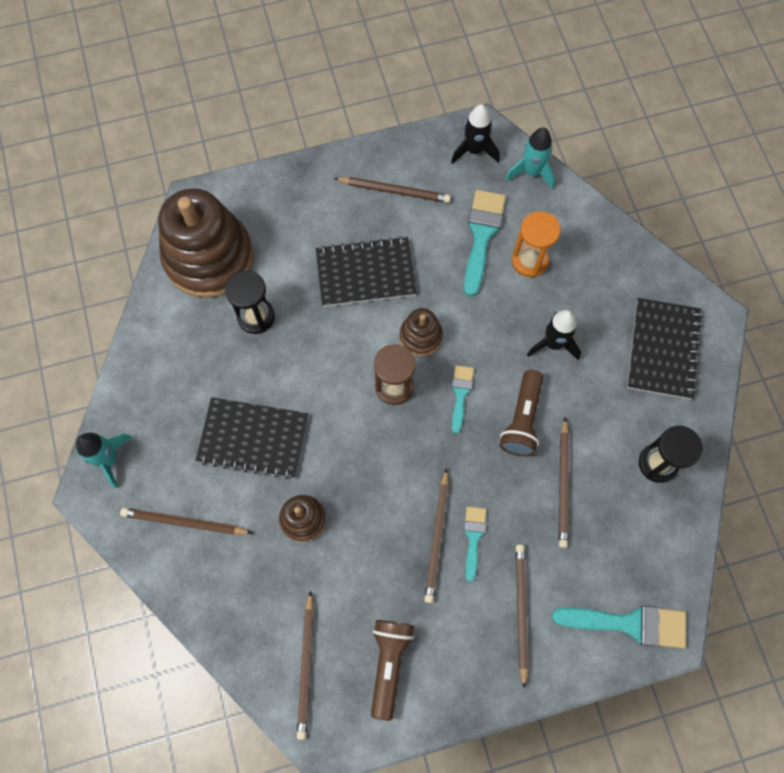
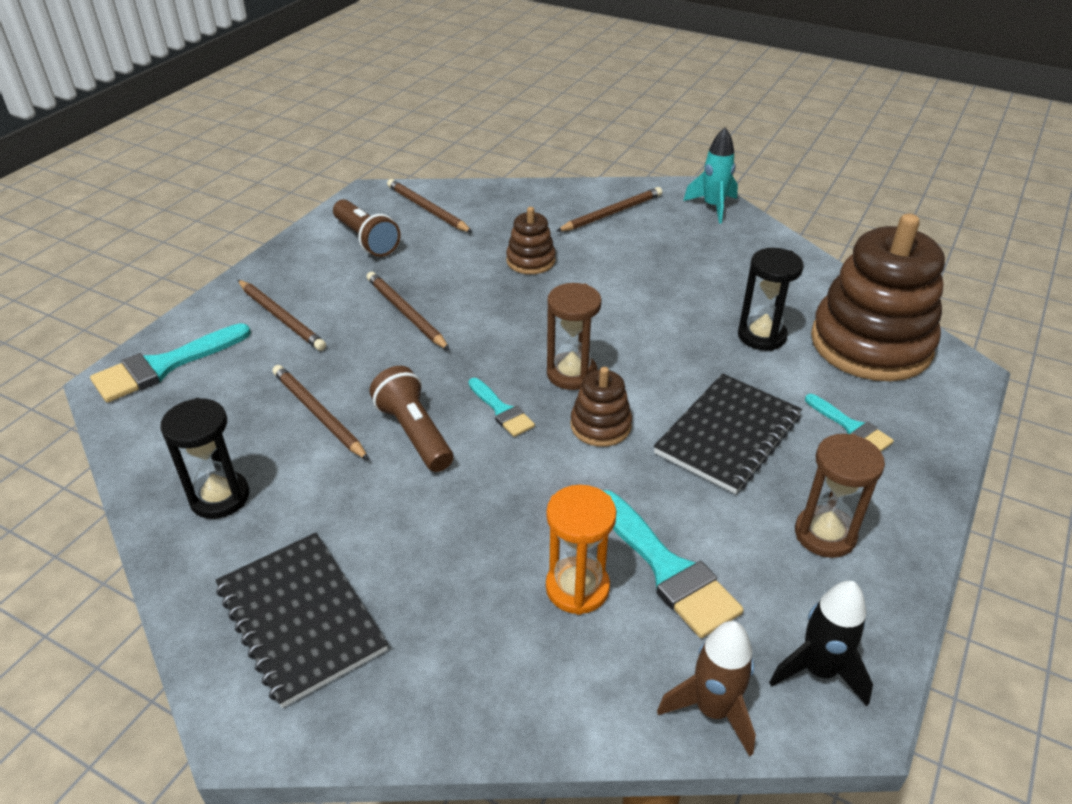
camera: 135 degrees right, 30 degrees down
(253, 439) = (635, 273): black notebook -> none
(394, 191) = (825, 534): brown pencil -> brown hourglass
(473, 537) = (372, 331): turquoise brush -> turquoise brush (851, 427)
(531, 172) = (712, 710): turquoise rocket -> brown rocket
(553, 343) = (451, 522): black rocket -> none

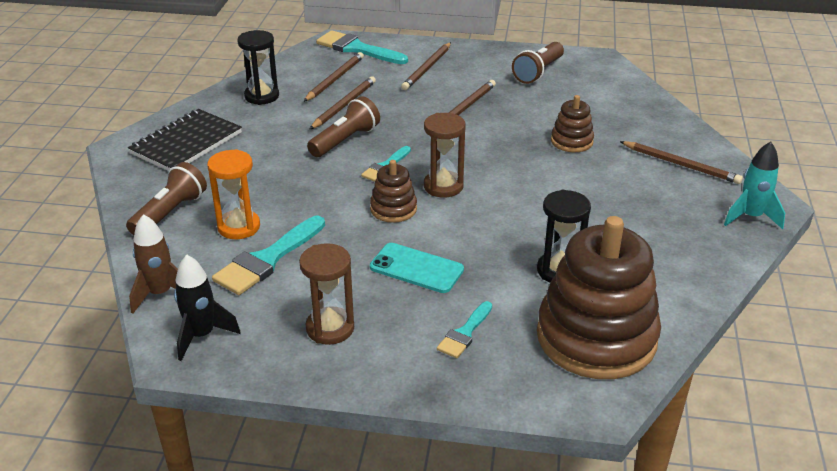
camera: 70 degrees right, 5 degrees down
(427, 209) = (601, 84): brown pencil -> brown pencil (335, 79)
(503, 670) = (170, 213): none -> brown flashlight
(728, 435) = (416, 268): black notebook -> turquoise phone

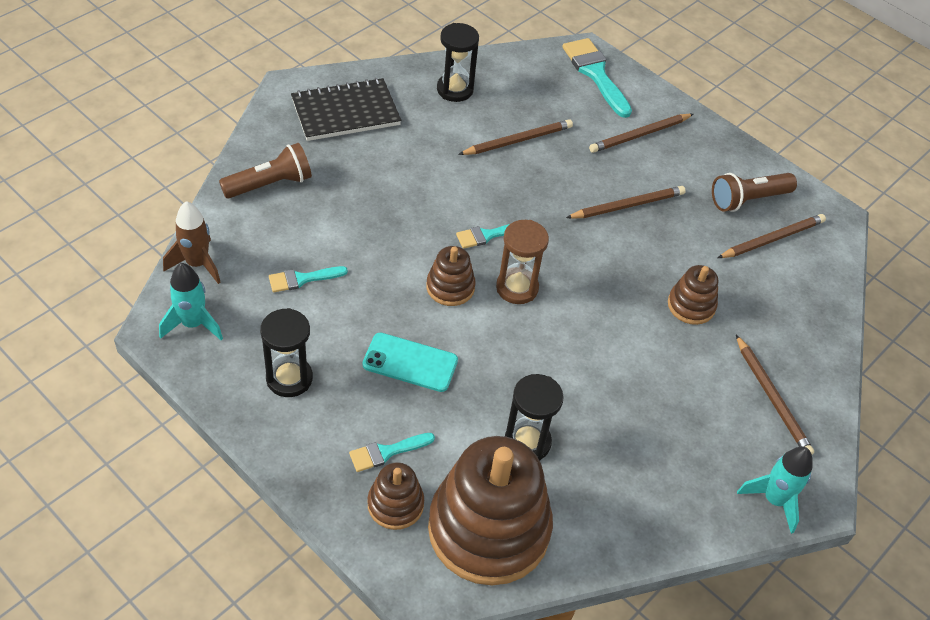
camera: 30 degrees right, 15 degrees up
(202, 335) = (193, 324): black rocket -> turquoise rocket
(239, 227) = (309, 231): orange hourglass -> none
(267, 259) = (302, 279): turquoise brush -> turquoise brush, size x0.57
(330, 328) = (289, 378): brown hourglass -> black hourglass
(335, 79) = (538, 103): brown pencil -> brown pencil (772, 239)
(345, 140) = (480, 184): brown flashlight -> none
(416, 268) = (410, 362): turquoise phone -> turquoise phone turned 45 degrees counterclockwise
(511, 362) = (395, 504): none -> brown stacking toy

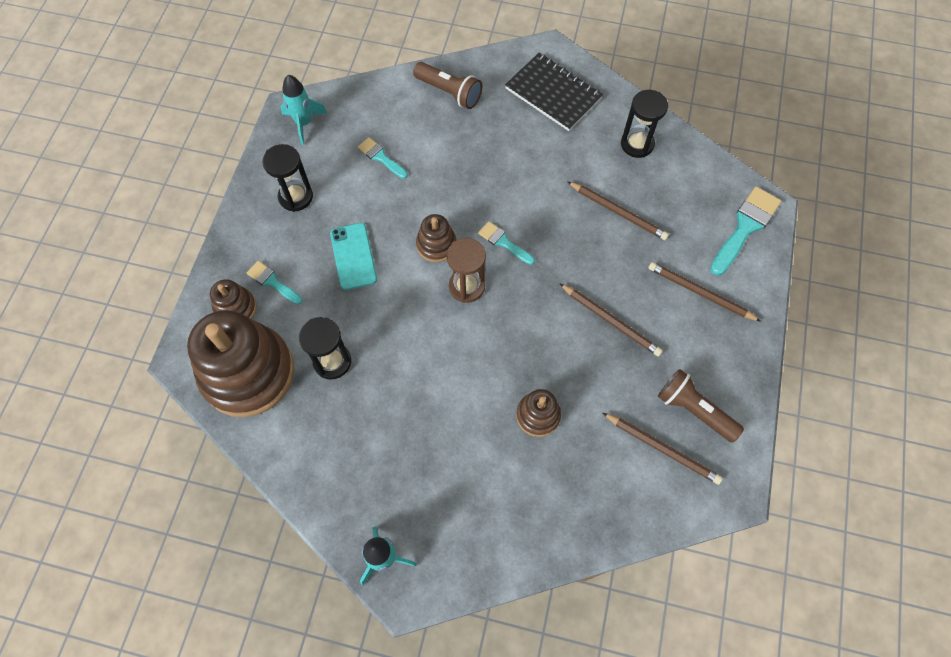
camera: 65 degrees right, 15 degrees up
(197, 264) = (352, 96): brown rocket -> none
(772, 398) = (484, 518): brown pencil -> none

